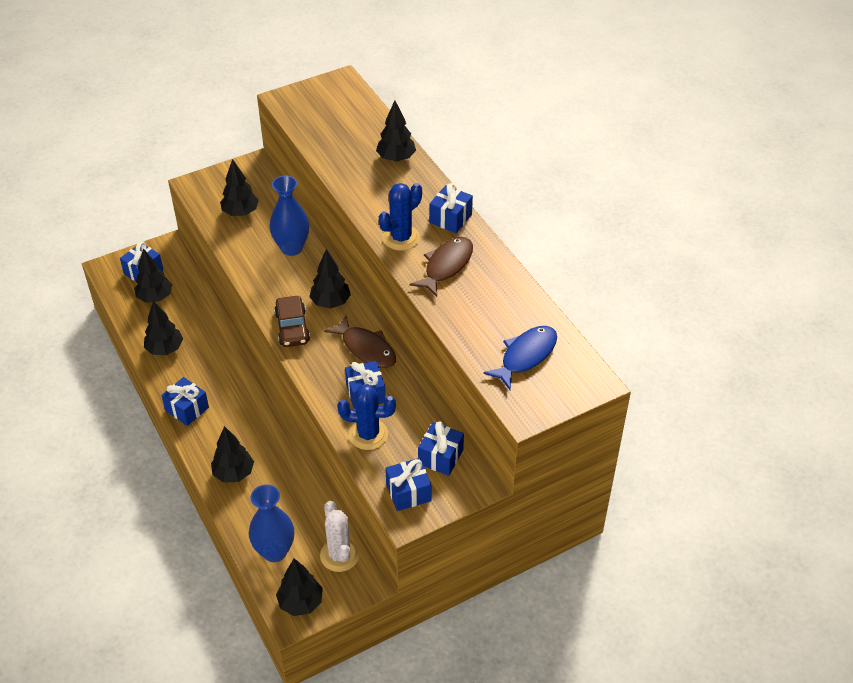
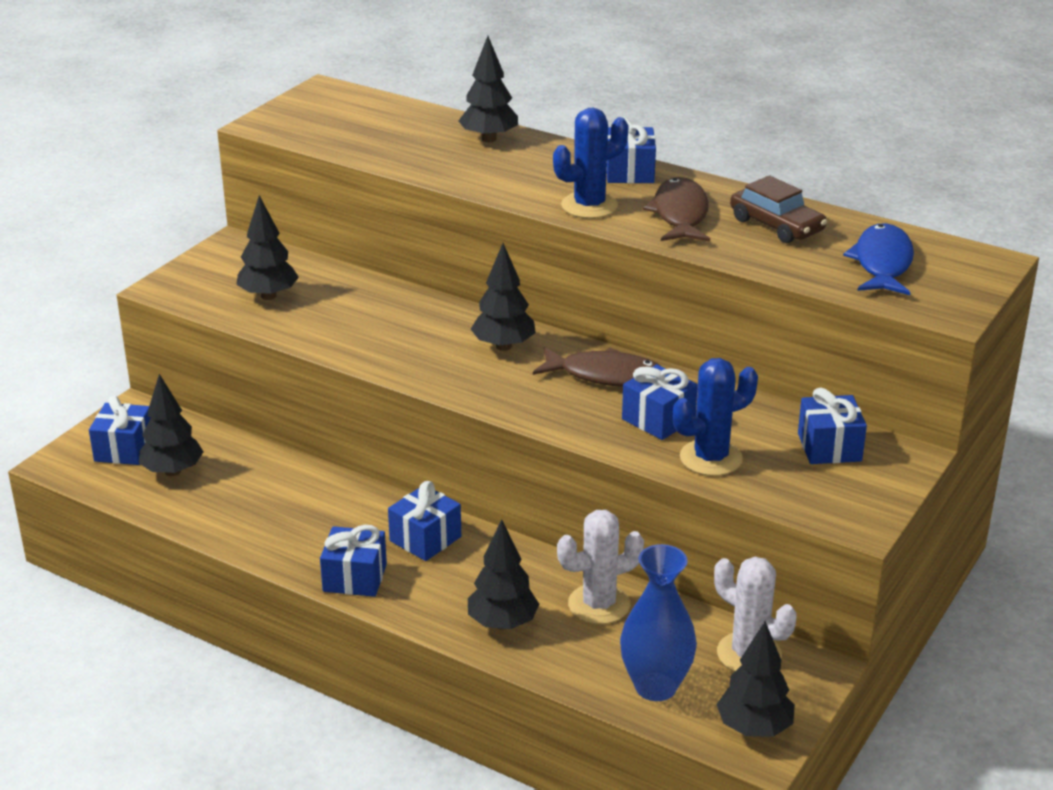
camera: 30 degrees left, 15 degrees down
(165, 349) = (249, 523): black tree -> none
(291, 248) = (385, 310): blue vase -> none
(291, 485) = (599, 604): none -> white cactus
(292, 327) = (479, 387): brown car -> brown car (776, 225)
(401, 238) = (589, 206): blue cactus -> blue cactus turned 45 degrees clockwise
(408, 492) = (832, 496): blue gift -> blue gift (425, 539)

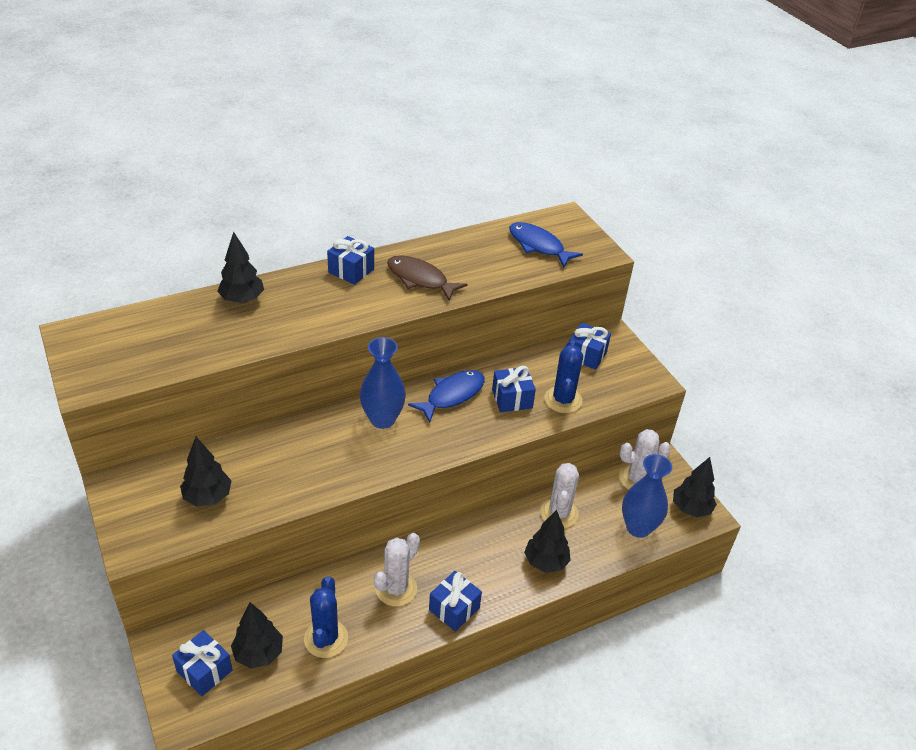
camera: 60 degrees left, 10 degrees up
(342, 524) = (396, 589): none -> white cactus
(425, 539) = (444, 556): blue gift -> none
(503, 346) = (382, 419): black tree -> blue vase
(589, 206) = (374, 305): blue cactus -> blue cactus (326, 638)
(606, 375) = (452, 395): brown fish -> blue fish
(776, 225) = (467, 255): brown car -> none

